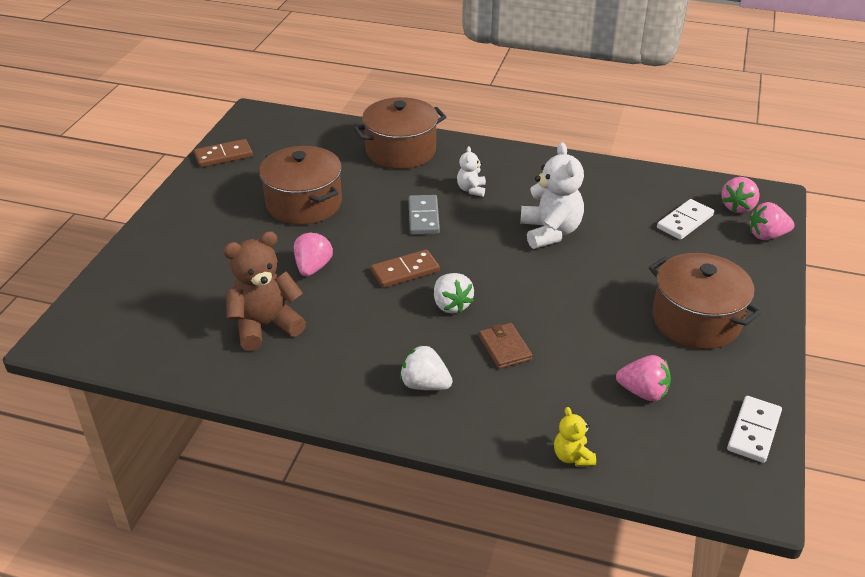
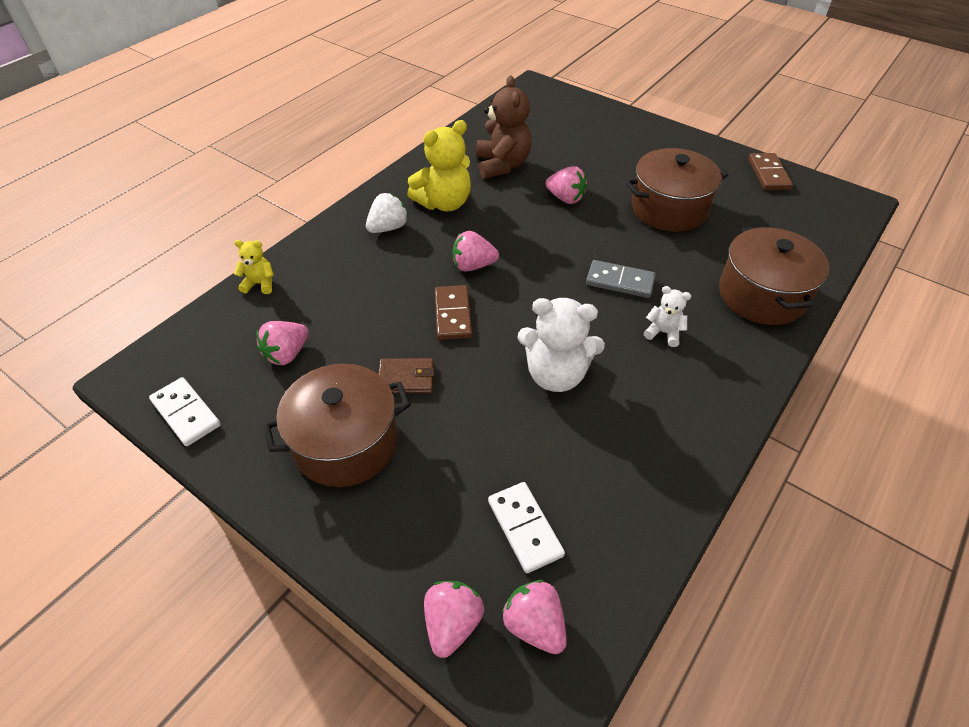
camera: 110 degrees right, 10 degrees up
(359, 353) = (444, 203): none -> yellow teddy bear
(405, 271) = (536, 249): brown domino -> brown domino (453, 314)
(451, 305) = (473, 265): white strawberry -> pink strawberry
(504, 348) = (399, 283): brown wallet -> brown wallet (406, 378)

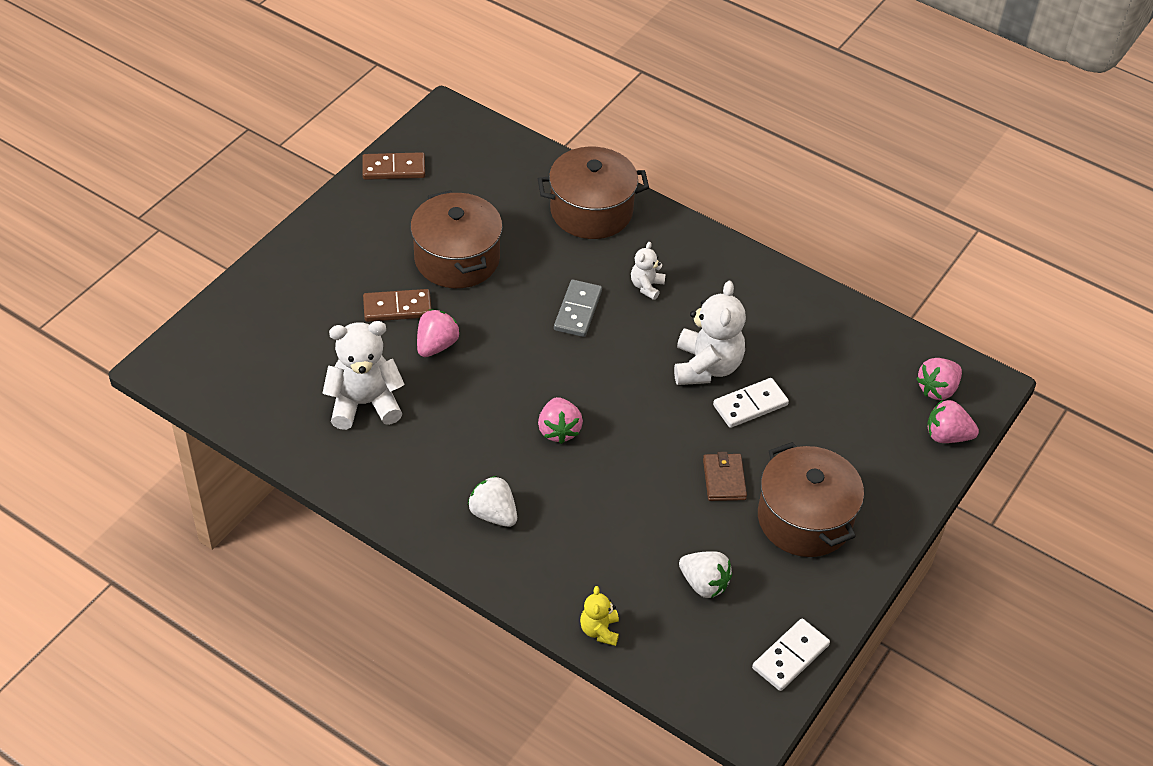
camera: 95 degrees left, 0 degrees up
(287, 354) = (704, 584): pink strawberry -> white strawberry
(444, 203) = (444, 461): yellow teddy bear -> none
(453, 314) = (635, 446): brown domino -> brown domino (397, 308)
(502, 165) = (364, 404): brown teddy bear -> white teddy bear
(524, 528) = (864, 393): white domino -> white domino (750, 405)

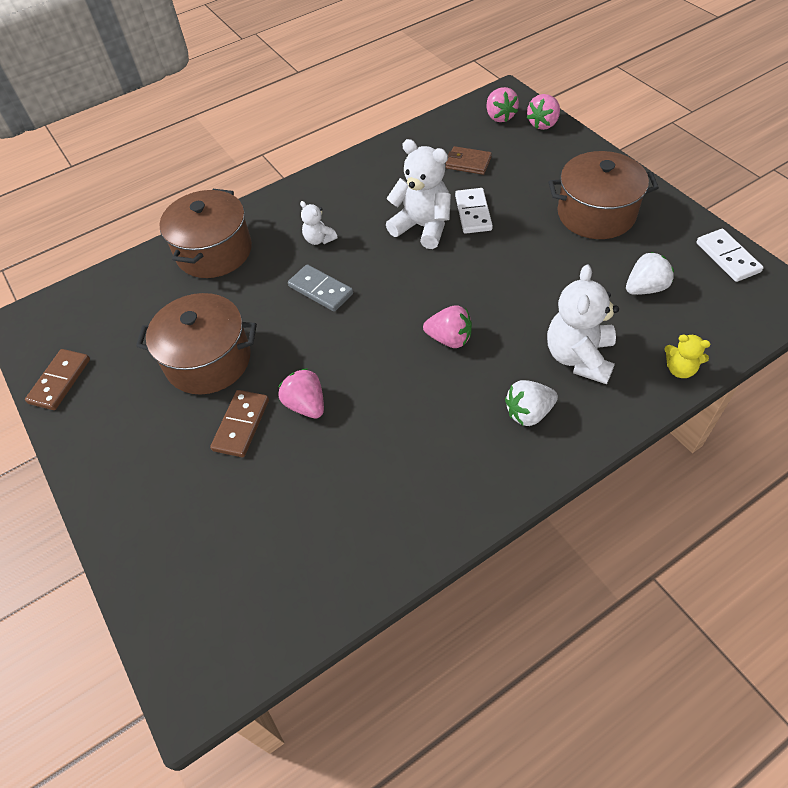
camera: 60 degrees left, 5 degrees up
(364, 404) = (350, 486): white teddy bear -> white teddy bear (579, 357)
(724, 479) = (542, 248): brown wallet -> brown wallet (468, 163)

